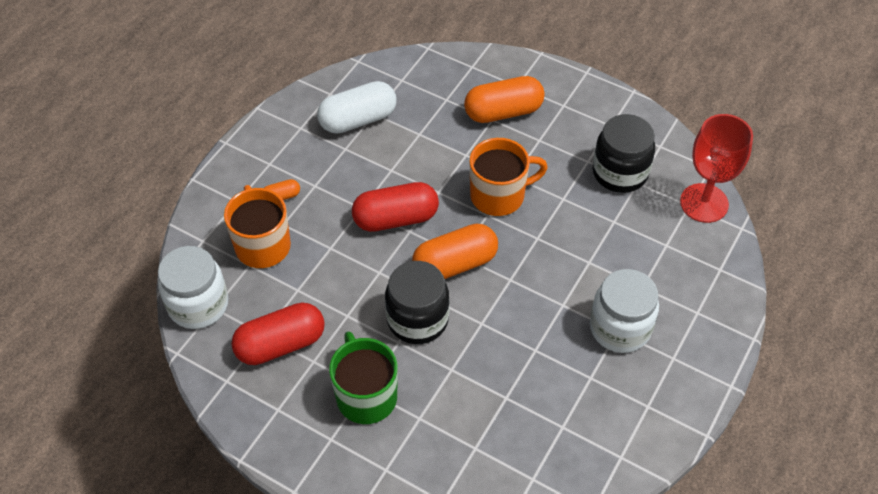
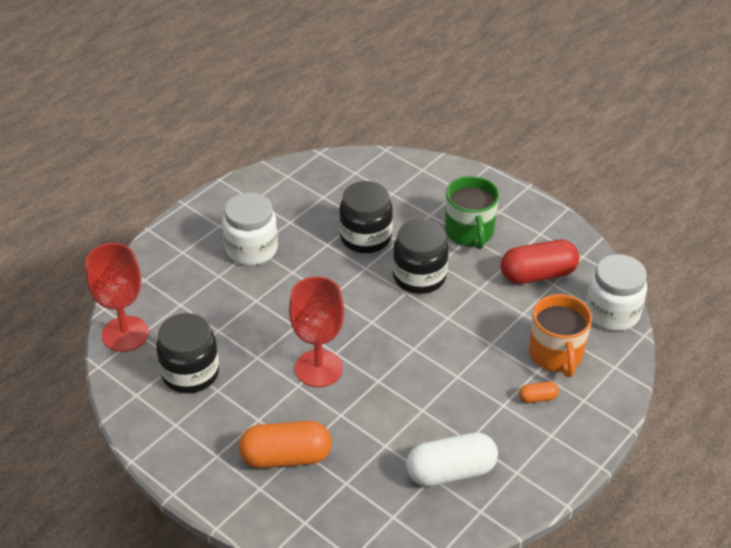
camera: 170 degrees left, 10 degrees down
(395, 218) = (425, 361): red capsule -> none
(455, 264) = (377, 314): orange capsule -> none
(491, 367) = (365, 237): none -> black jar
(499, 195) = (318, 368): orange mug -> red goblet

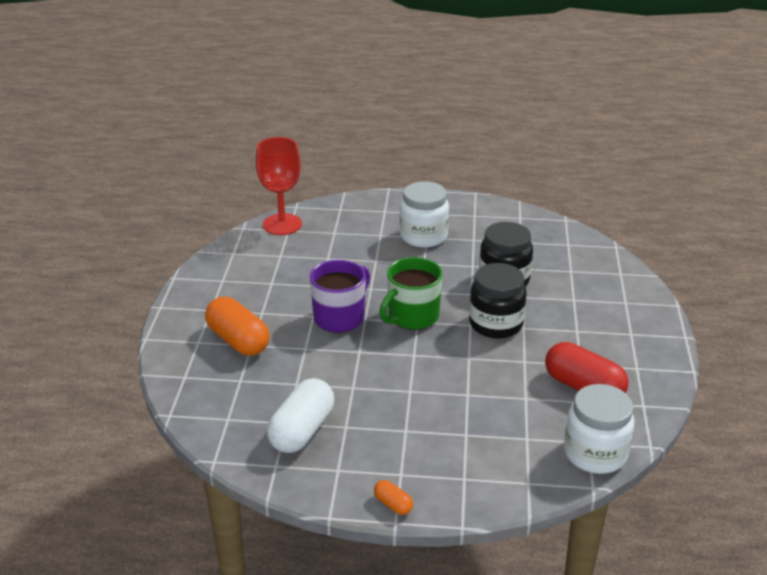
camera: 55 degrees right, 10 degrees down
(190, 373) = (275, 265): black jar -> none
(318, 368) = (340, 317): red goblet -> purple mug
(451, 471) = (302, 430): white capsule -> white capsule turned 75 degrees clockwise
(469, 233) = (581, 328): green mug -> green mug (412, 317)
(537, 398) = (435, 448): orange capsule -> orange capsule (393, 504)
(556, 355) = (499, 438): orange mug -> none

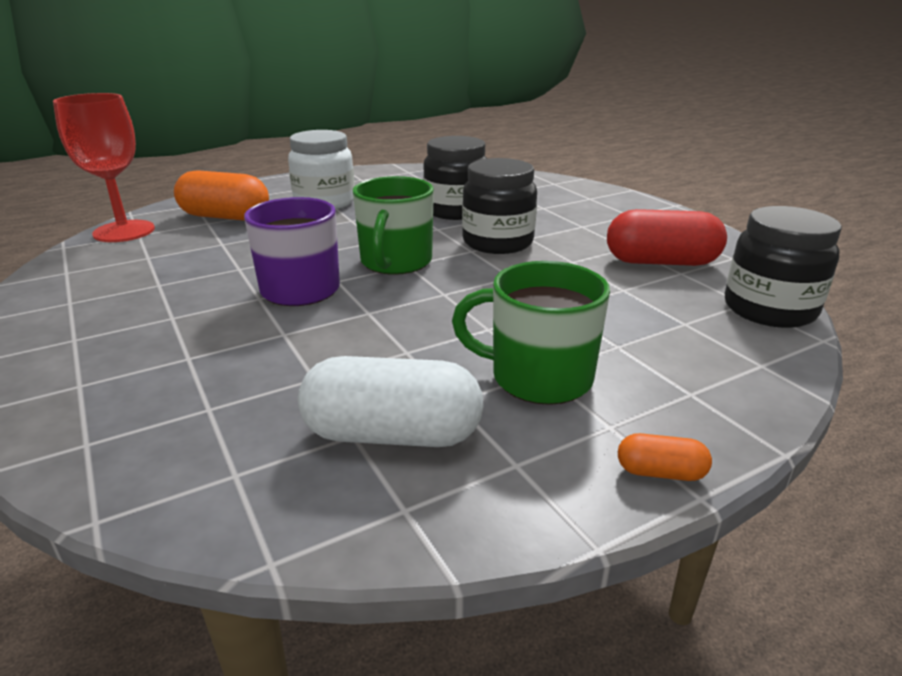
camera: 35 degrees left, 5 degrees down
(238, 340) = (159, 359): orange capsule -> orange capsule (225, 217)
(302, 430) = (392, 434): white capsule -> white capsule turned 75 degrees counterclockwise
(399, 433) = (538, 377): none -> green mug
(595, 453) = (769, 309): white jar -> black jar

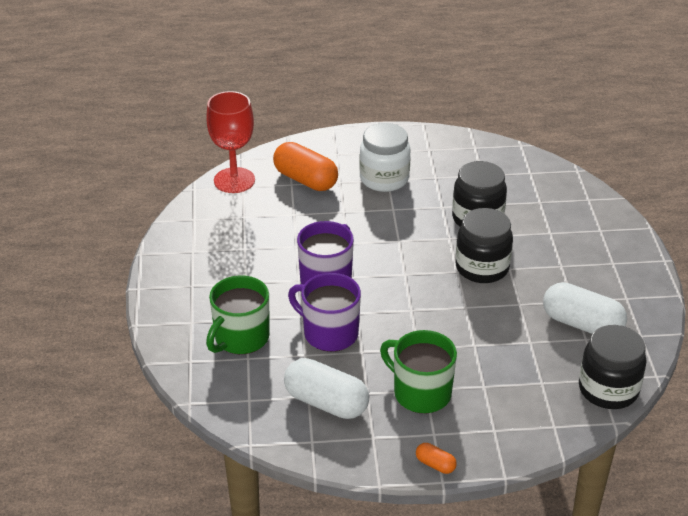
camera: 25 degrees right, 10 degrees up
(340, 343) = (329, 333): none -> purple mug
(395, 262) = (398, 269): green mug -> green mug (240, 338)
(661, 262) = (582, 324): red capsule -> white capsule

